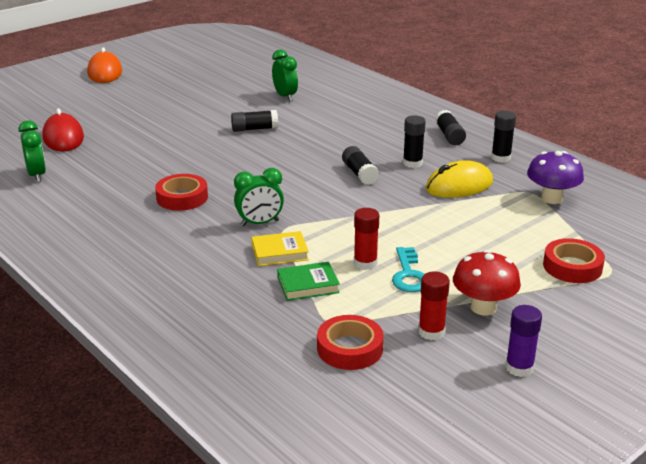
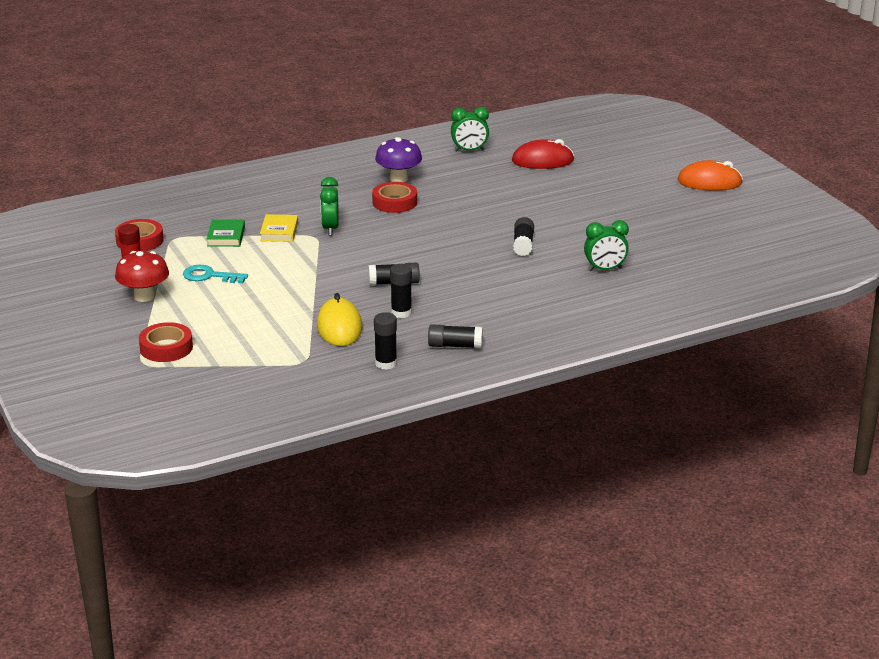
camera: 105 degrees right, 0 degrees up
(365, 263) = (239, 262): red glue stick -> none
(519, 368) = (68, 294): purple glue stick -> none
(551, 198) = (284, 370): purple mushroom -> purple mushroom (398, 179)

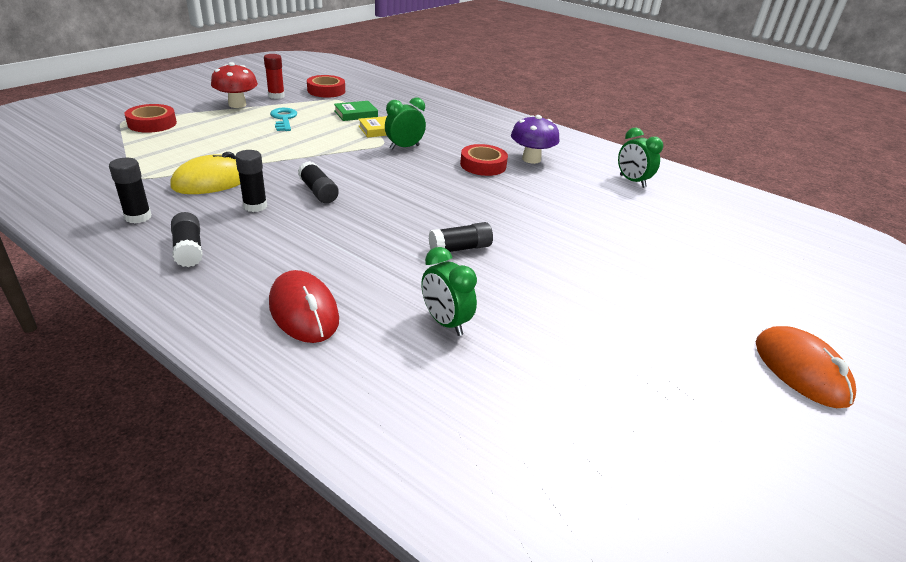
camera: 60 degrees right, 5 degrees up
(542, 161) = (669, 224): red mouse -> red mouse (304, 311)

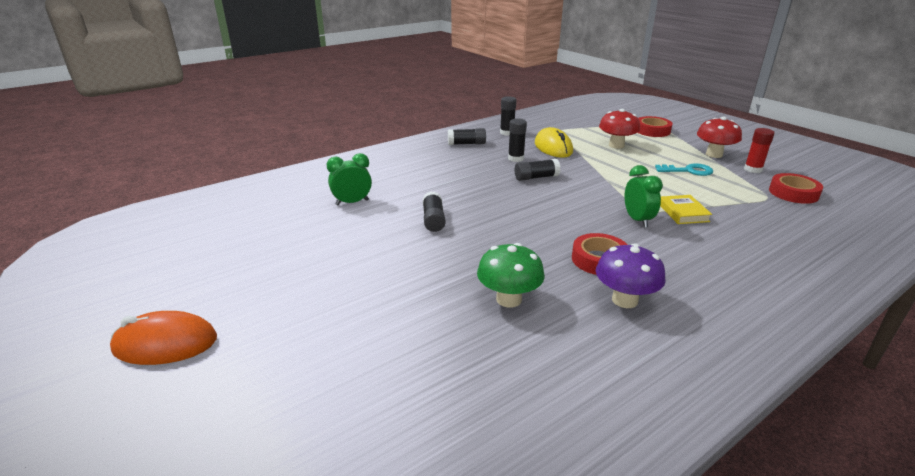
camera: 110 degrees right, 5 degrees down
(206, 145) = (616, 145): none -> red mushroom
(304, 311) = (390, 167): red mouse -> none
(356, 114) = (725, 203): green book -> none
(567, 199) = (509, 299): none -> green mushroom
(632, 181) = (559, 381): green clock -> none

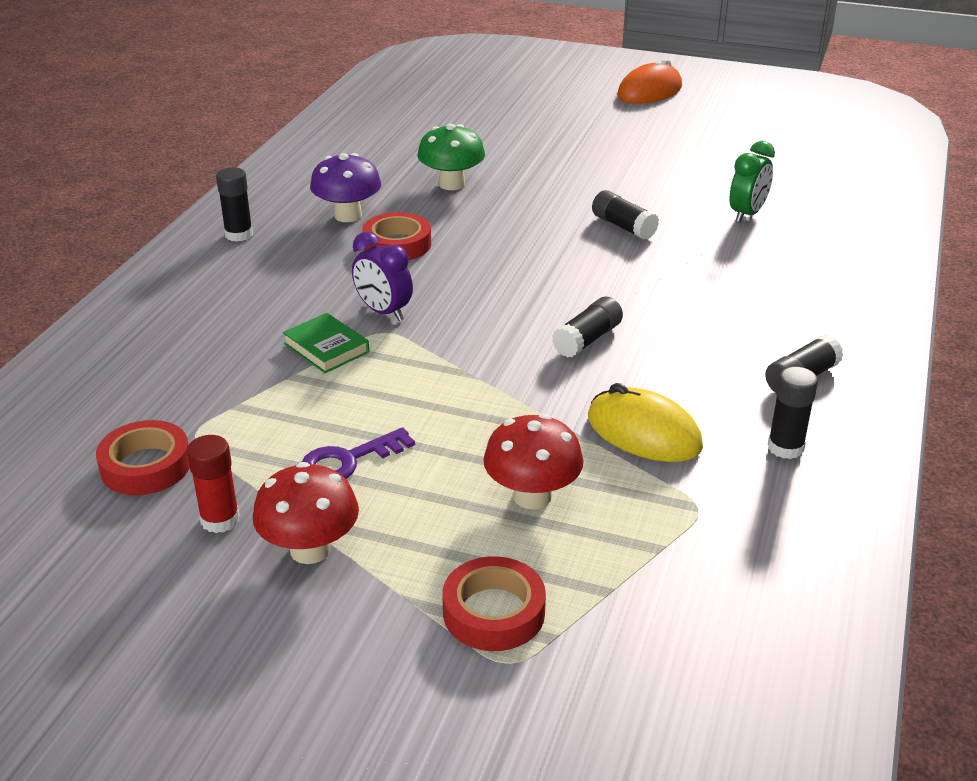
camera: 145 degrees right, 5 degrees up
(516, 158) = (669, 372): black glue stick -> black glue stick (239, 234)
(637, 220) = (383, 312): green clock -> purple clock
(683, 212) = (326, 348): yellow book -> green book
(688, 171) = (349, 460): turquoise key -> purple key

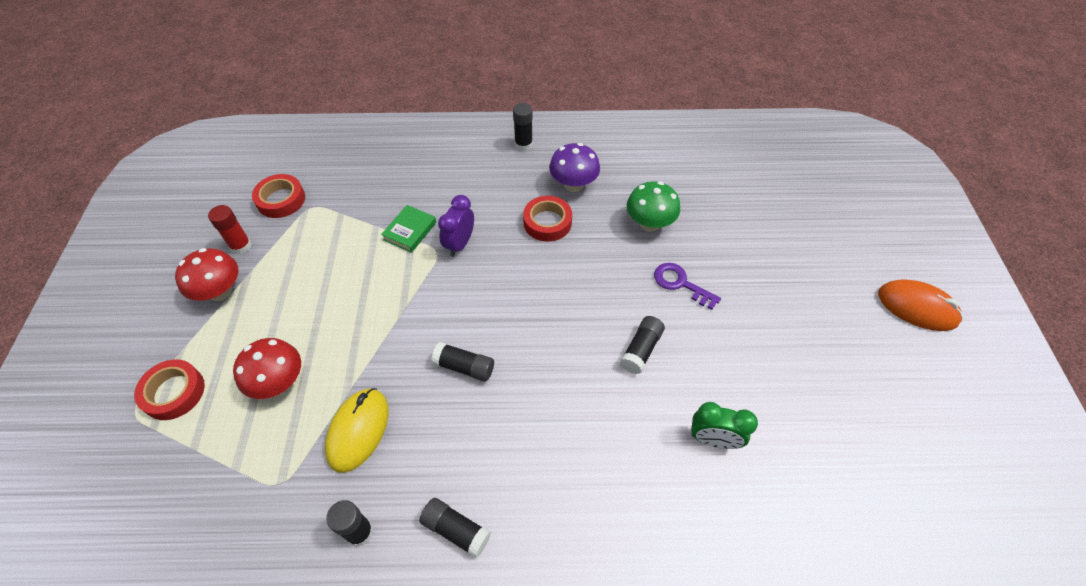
camera: 70 degrees right, 20 degrees up
(349, 460) = (300, 281): purple key -> purple key (681, 284)

